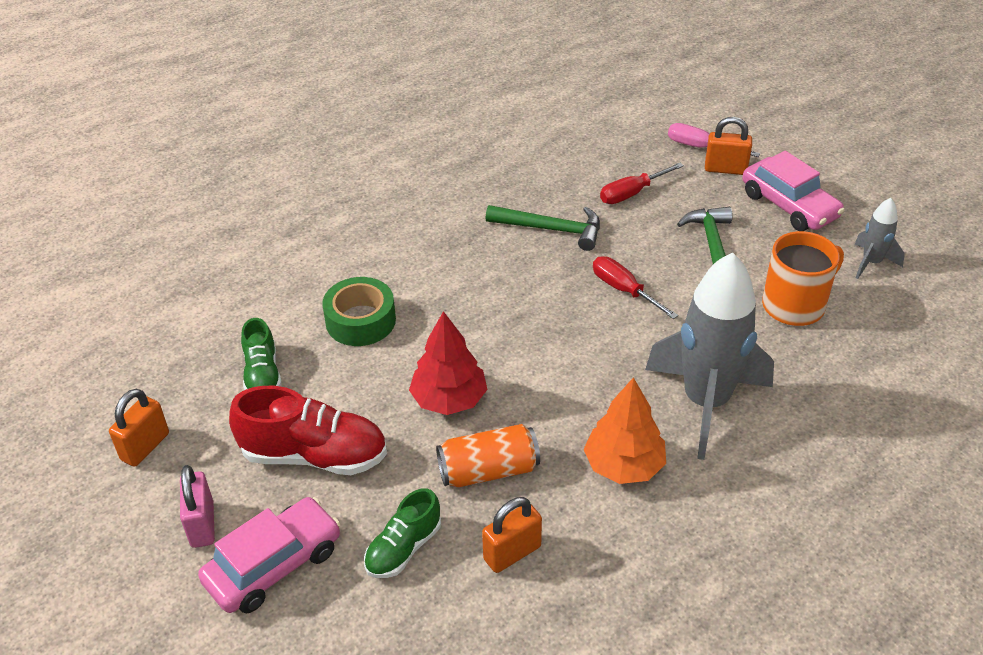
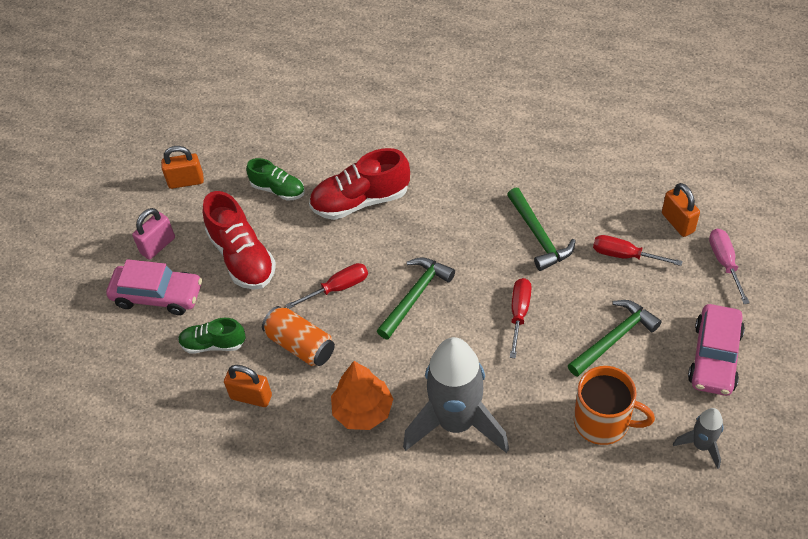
camera: 55 degrees right, 10 degrees up
(262, 375) = (278, 189): green shoe -> green shoe turned 105 degrees counterclockwise
(360, 321) = (360, 200): green tape -> red shoe
(449, 399) = (337, 288): red tree -> red screwdriver
(525, 347) = (415, 296): none -> green hammer
(725, 169) = (715, 293): orange padlock -> orange padlock (677, 222)

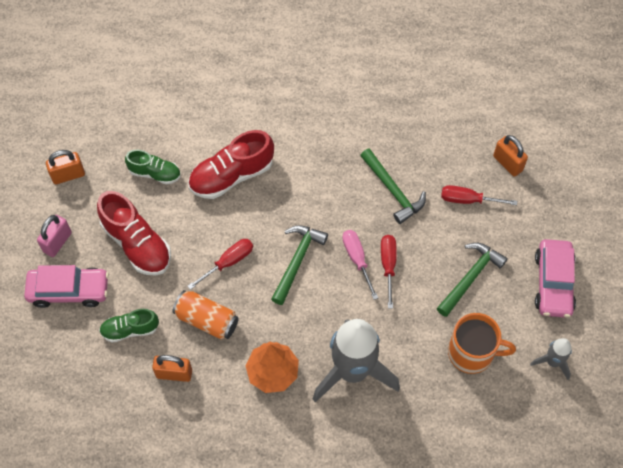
camera: 15 degrees left, 10 degrees up
(725, 263) = (551, 196): pink screwdriver -> pink screwdriver (357, 259)

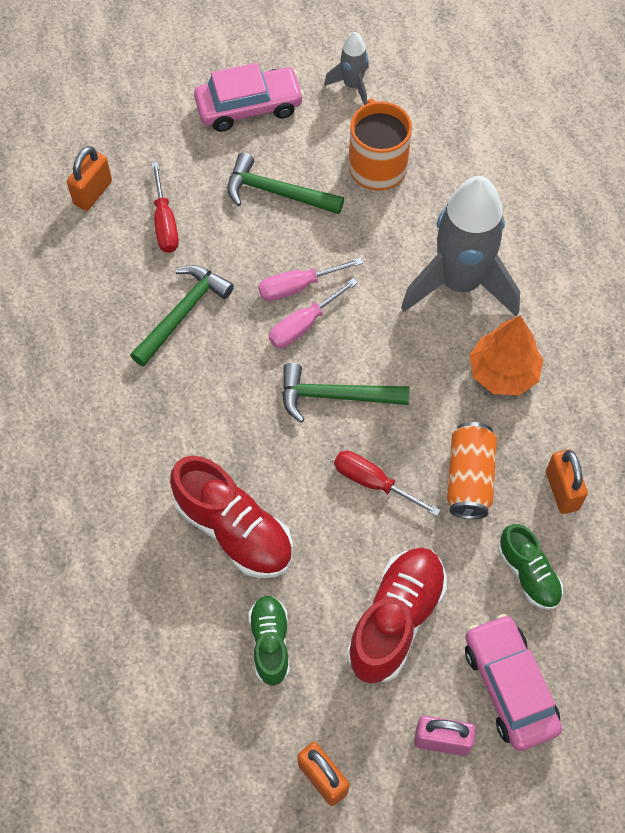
camera: 110 degrees left, 0 degrees up
(388, 266) = (298, 286): red screwdriver -> pink screwdriver

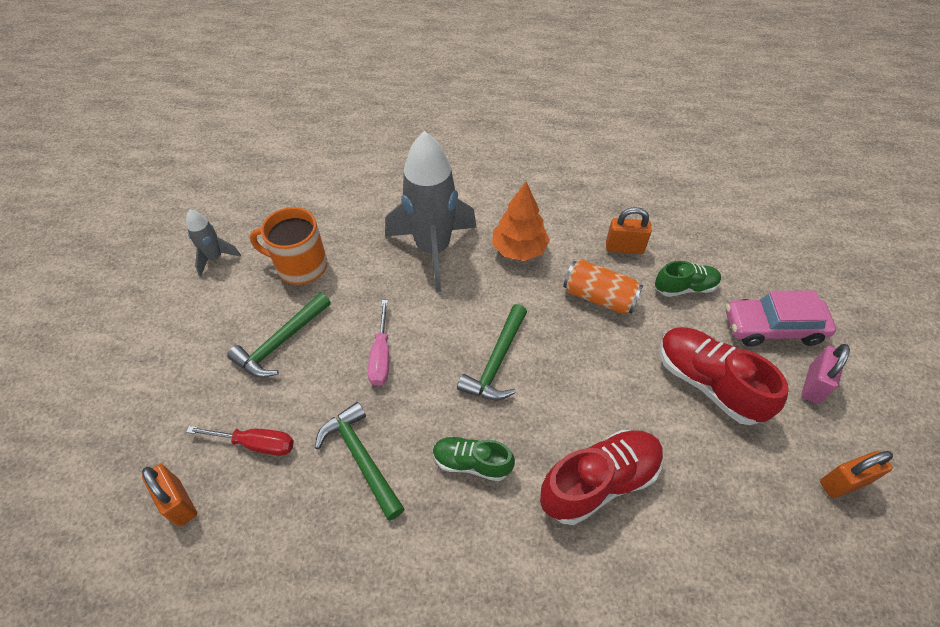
camera: 70 degrees left, 10 degrees down
(249, 106) = (181, 336): pink car -> none
(270, 643) = (715, 486): green shoe -> green shoe (472, 463)
(304, 324) = (420, 363): pink screwdriver -> none
(373, 482) = (584, 360): red screwdriver -> none

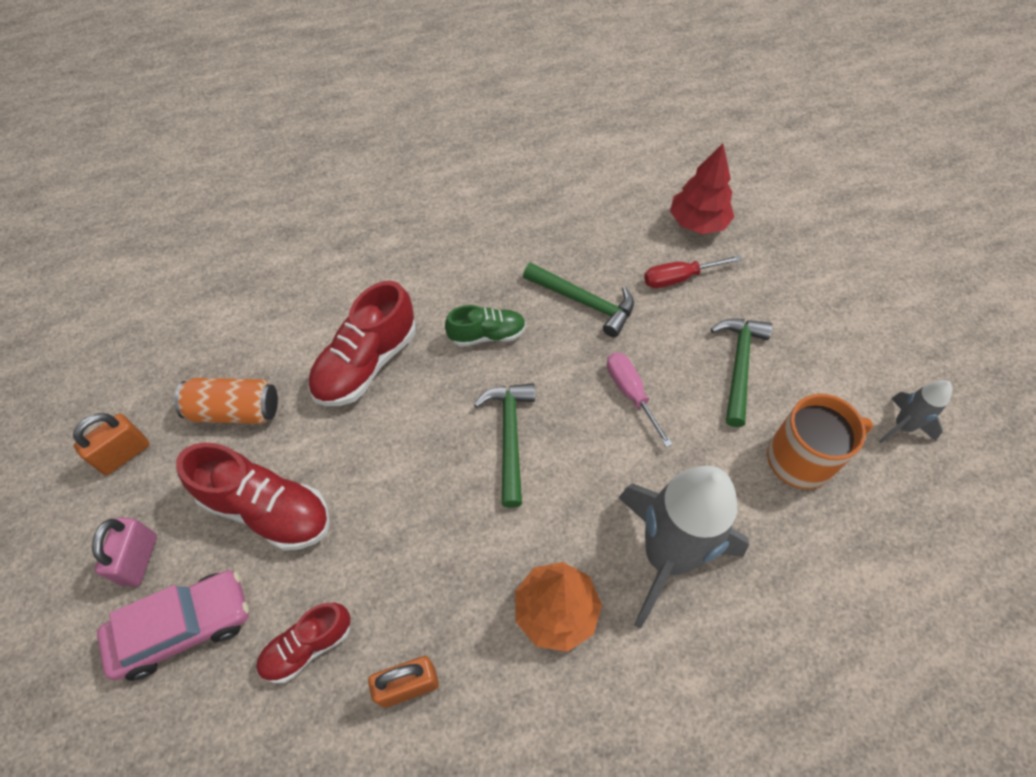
camera: 155 degrees right, 5 degrees up
(179, 502) = (697, 223): orange padlock -> red tree
(599, 297) = (421, 576): orange can -> orange can (235, 411)
(685, 287) = (308, 646): green shoe -> red shoe

